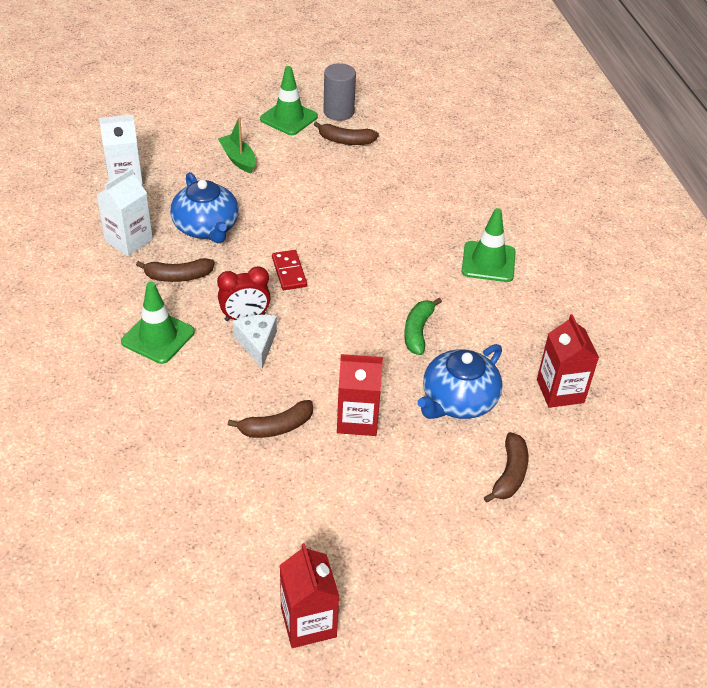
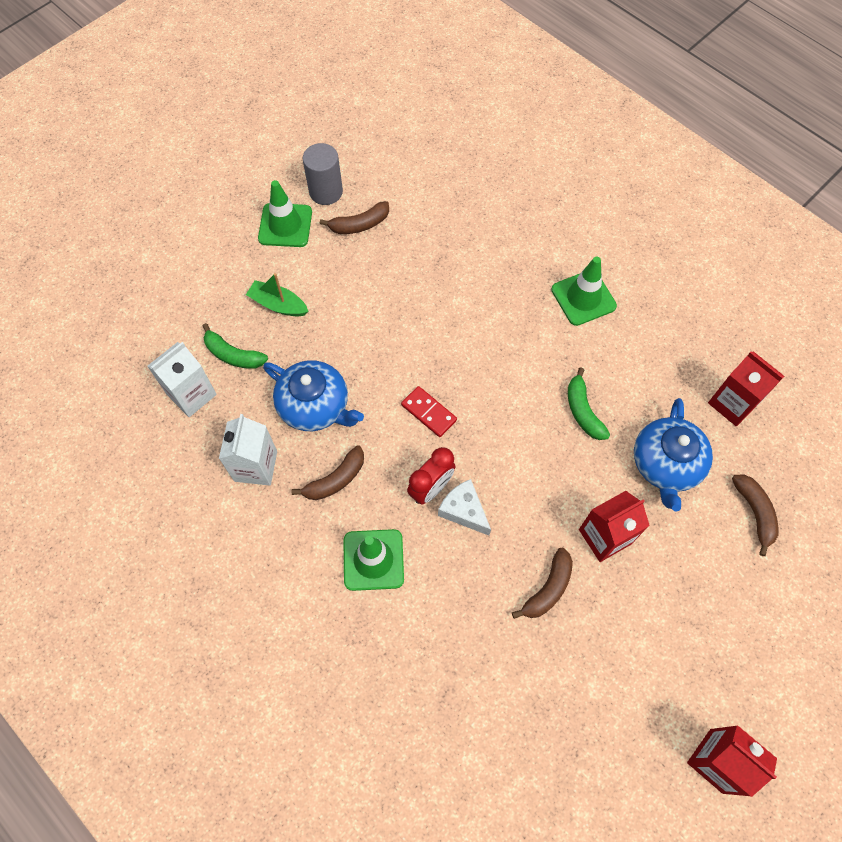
camera: 30 degrees left, 20 degrees up
(177, 172) = (233, 355): none -> green banana

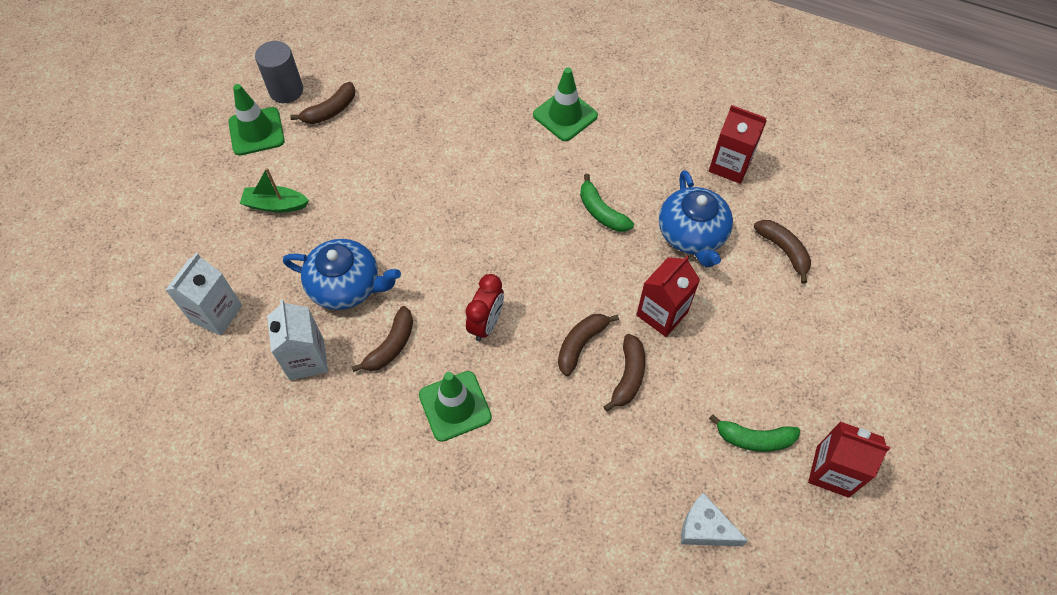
camera: 20 degrees left, 5 degrees down
(233, 355) = (246, 264): green banana -> green banana (754, 439)
(428, 412) = (459, 257): red domino -> none
(464, 511) = (525, 333): white cheese -> white cheese (705, 528)
(513, 540) = (581, 344): none -> brown banana

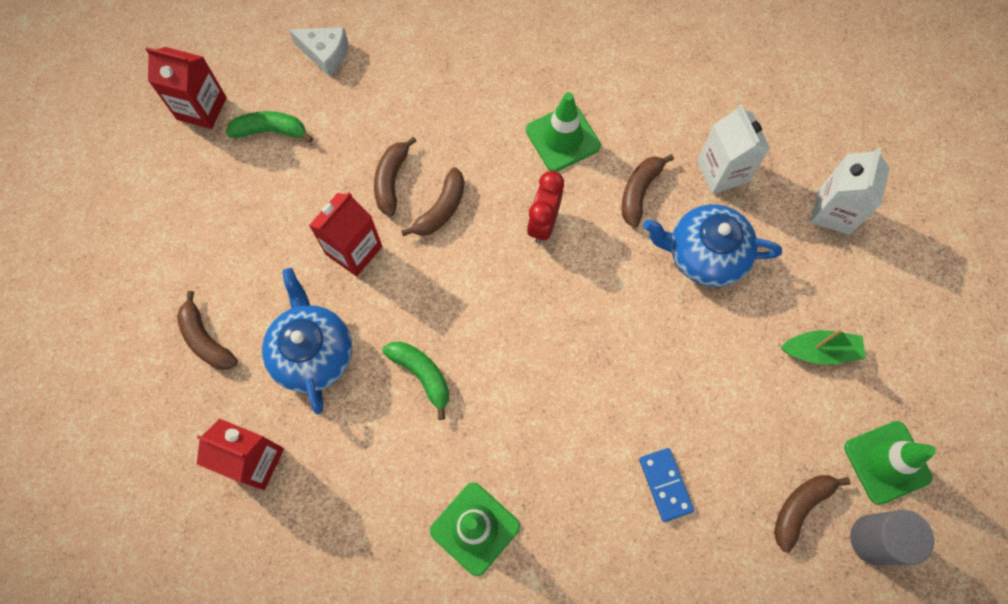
camera: 175 degrees right, 10 degrees up
(423, 130) = (665, 484): none -> blue domino

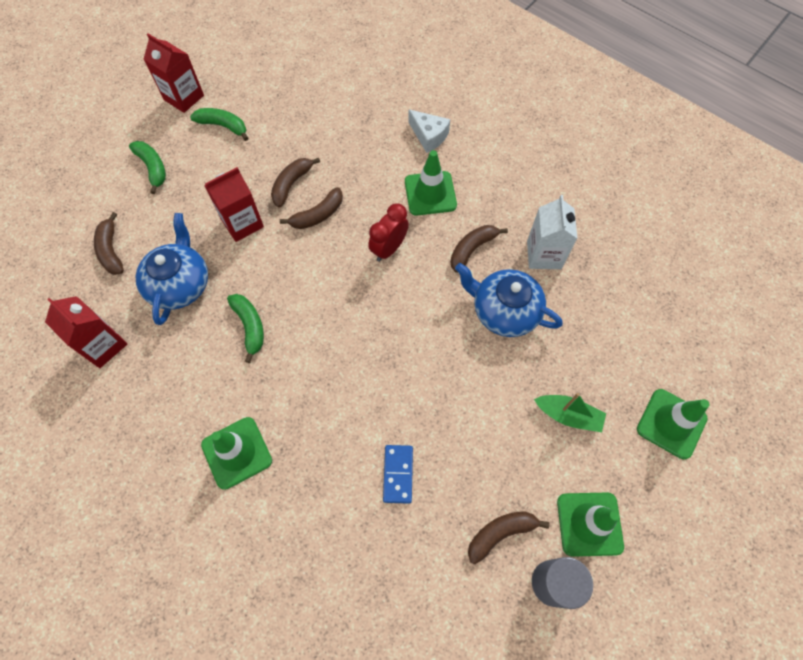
camera: 20 degrees right, 5 degrees down
(207, 215) = (153, 168): none -> green banana
(325, 54) = (285, 87): white cheese -> white cheese (429, 136)
(834, 211) = (623, 312): white carton -> none
(929, 321) = (671, 423): none -> green traffic cone

